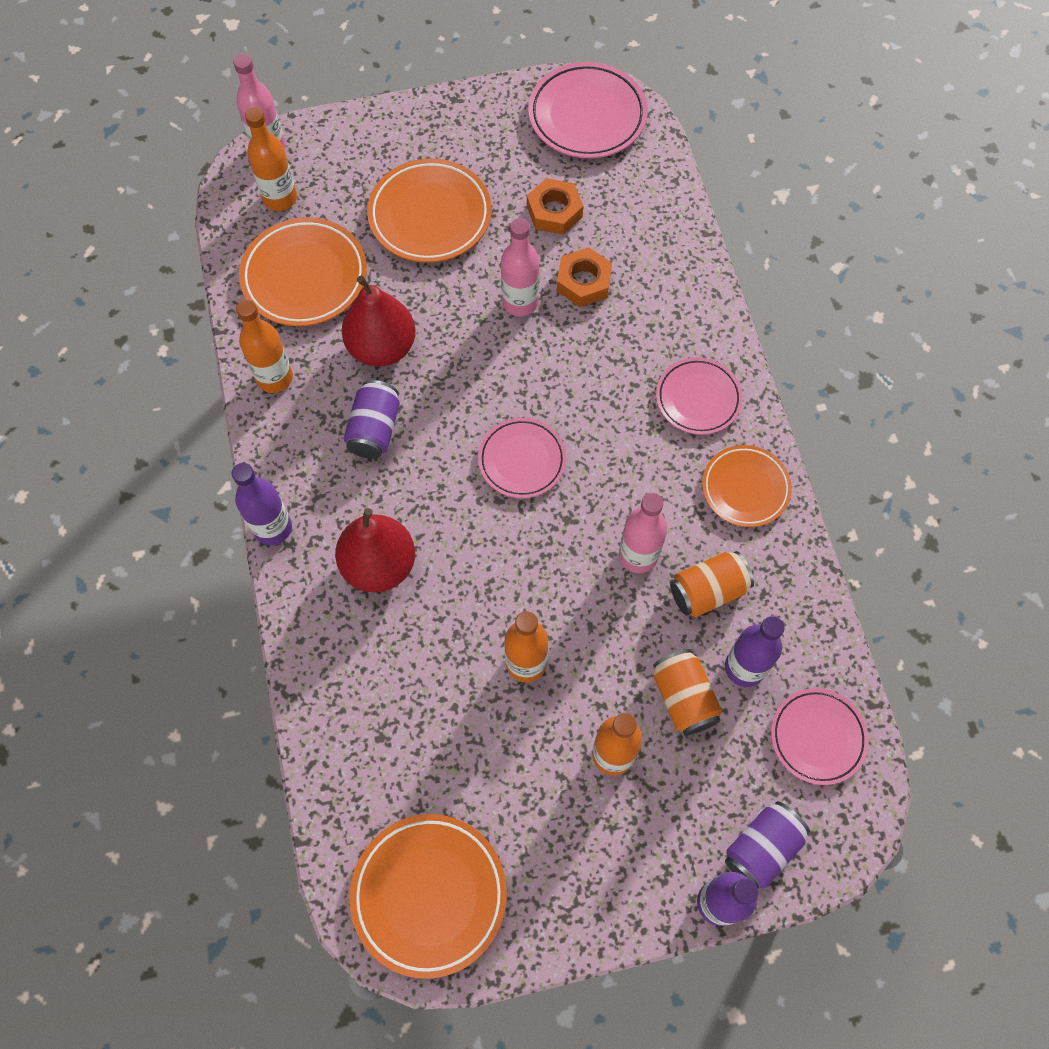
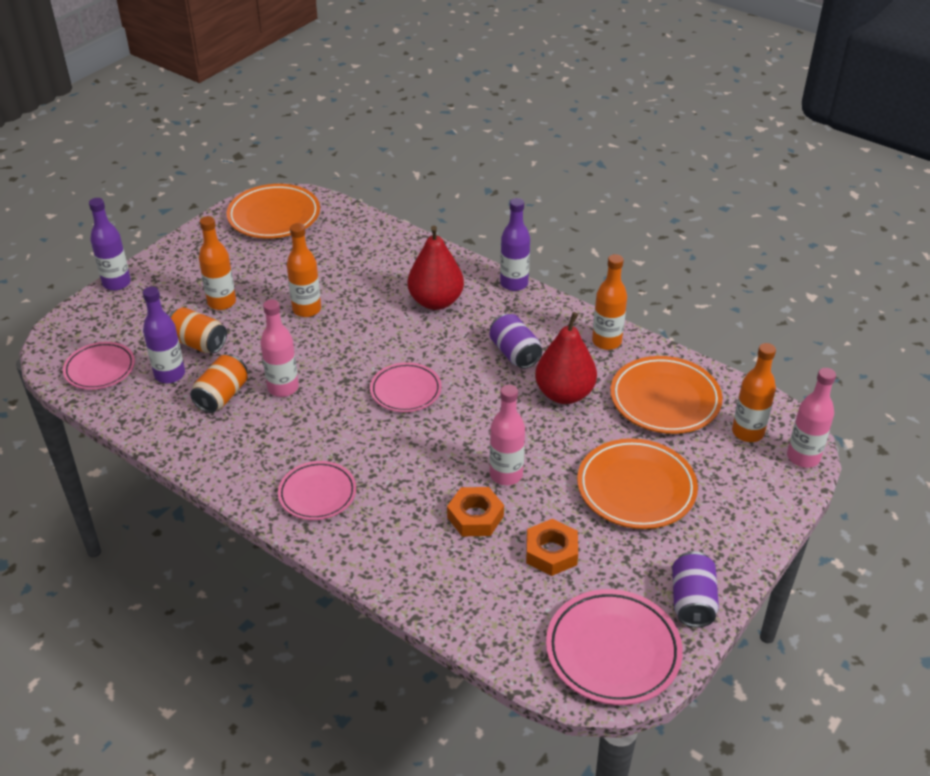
camera: 140 degrees right, 25 degrees down
(745, 488) = (238, 461): orange plate -> none
(761, 848) = (105, 312): purple can -> purple can (692, 601)

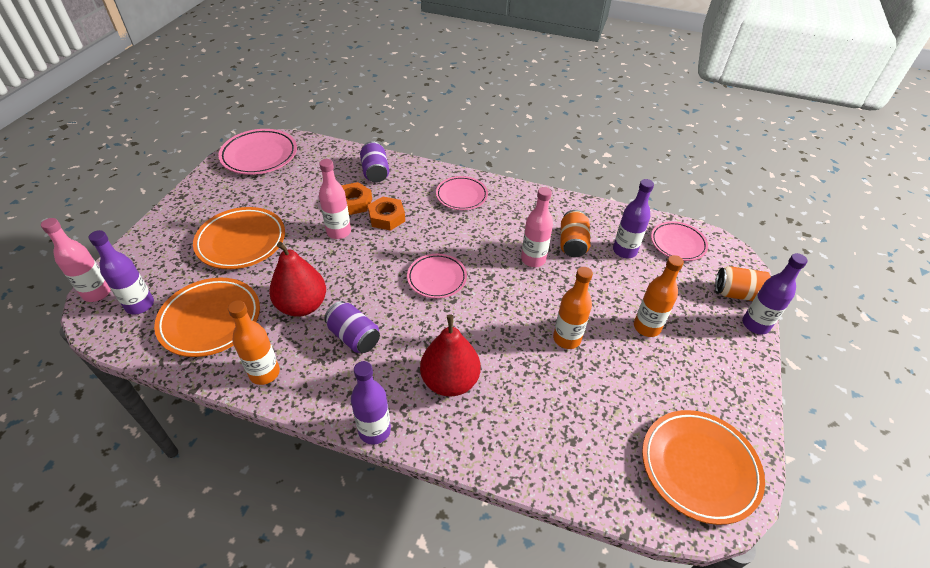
camera: 160 degrees right, 5 degrees up
(198, 343) = (628, 282): orange can -> orange can (738, 294)
(551, 552) = (299, 193): orange nut -> orange nut (387, 217)
(692, 601) = (209, 185): purple can -> purple can (375, 172)
(747, 432) = (140, 305): orange bottle -> purple bottle

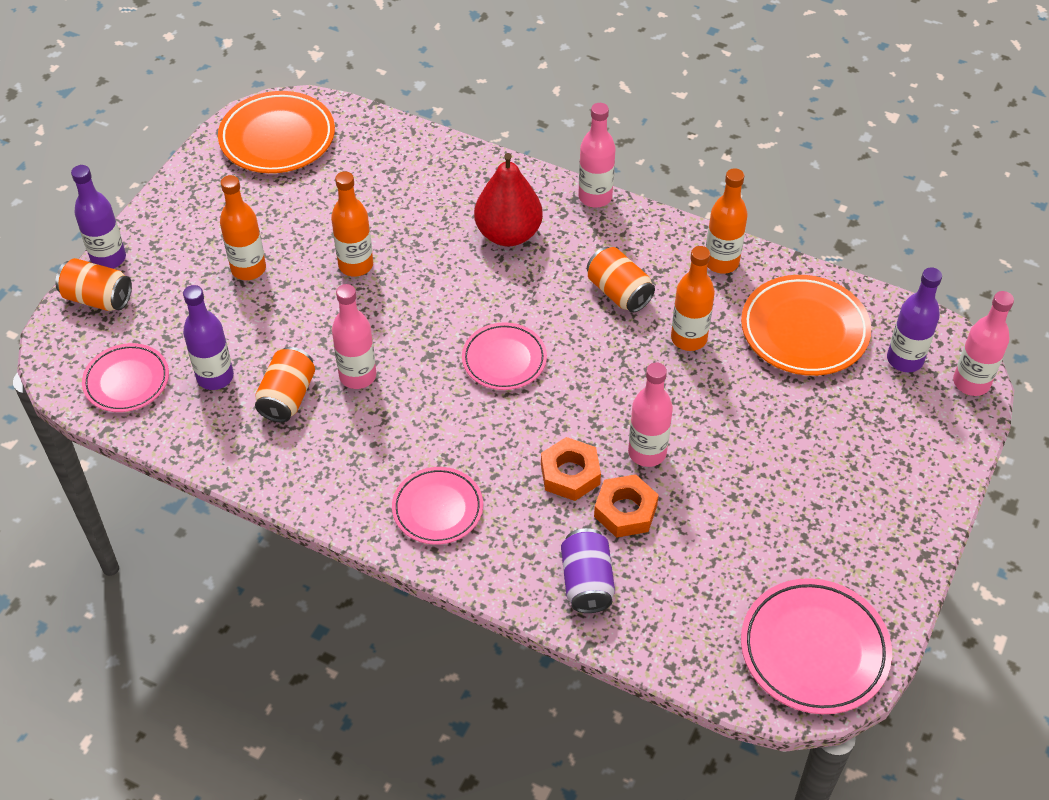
camera: 170 degrees left, 5 degrees up
(241, 241) = (796, 449): orange plate -> none
(302, 305) = (688, 338): red pear -> orange bottle
(354, 337) = (619, 292): purple can -> orange can
(374, 430) = (595, 197): purple bottle -> pink bottle

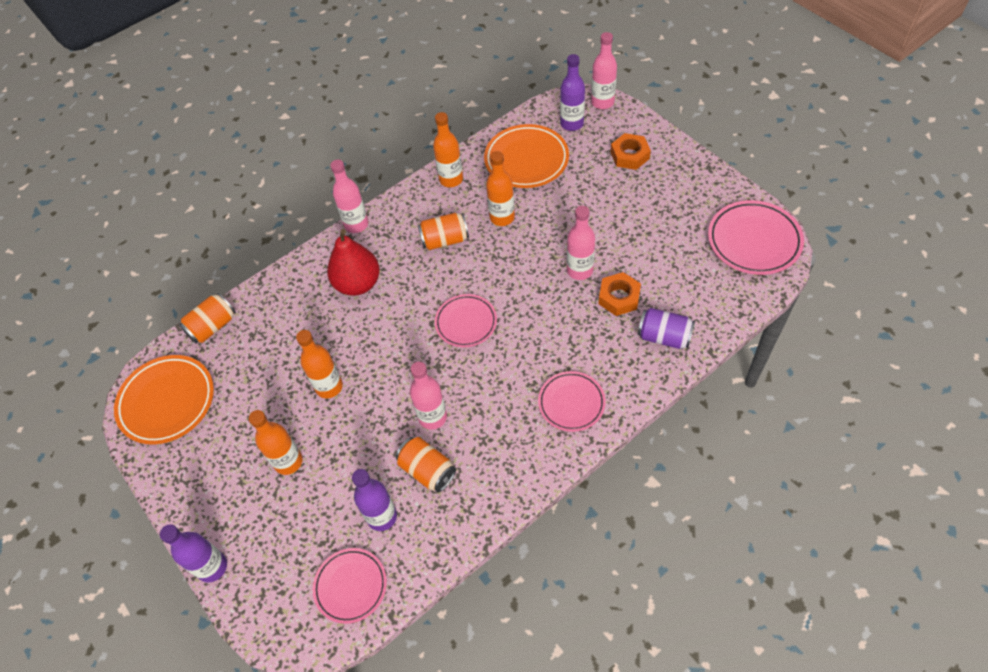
camera: 60 degrees left, 5 degrees up
(98, 298) = (250, 587): orange can -> orange can (212, 326)
(570, 474) = (577, 317): orange nut -> orange nut (629, 155)

